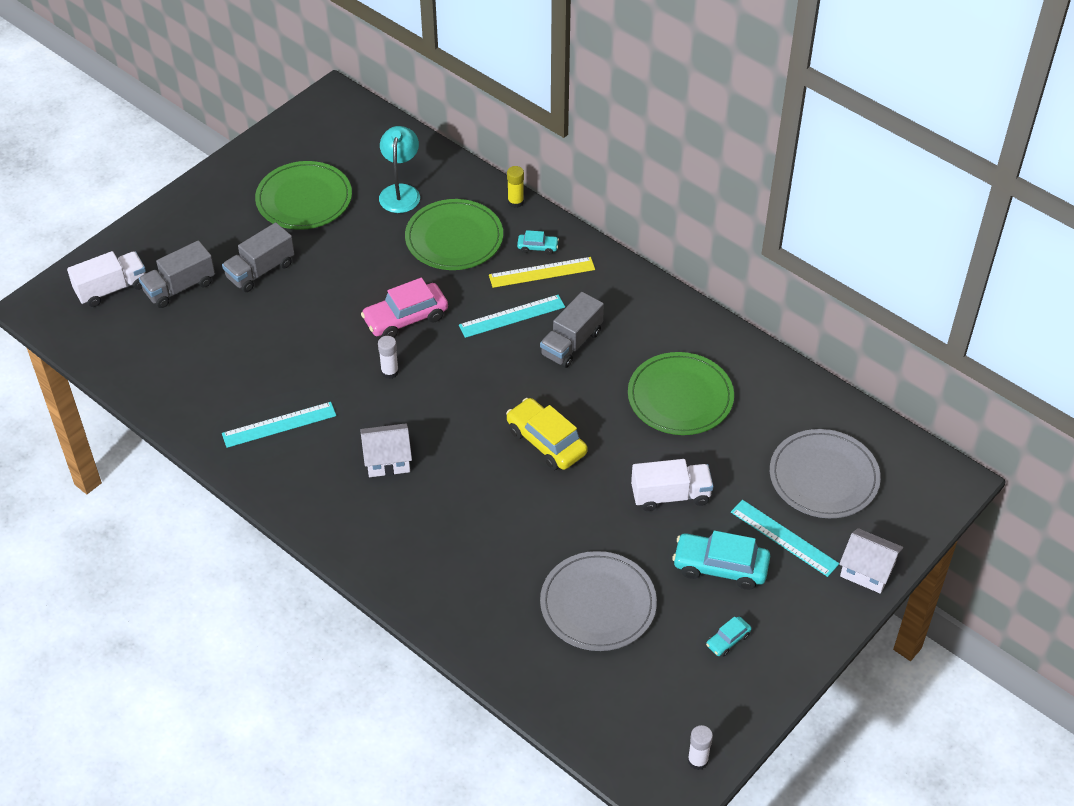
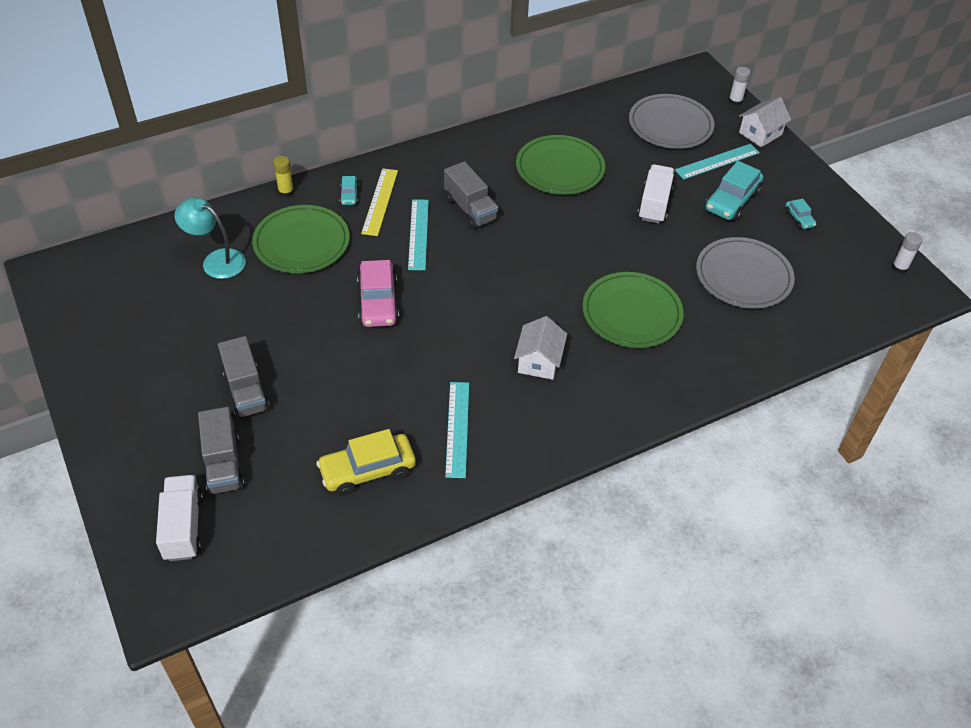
camera: 70 degrees left, 0 degrees up
(304, 199) = (171, 331): green plate -> green plate (631, 313)
(390, 372) = (436, 331): white glue stick -> white glue stick (735, 101)
(537, 247) = (349, 195): turquoise car -> turquoise car turned 150 degrees clockwise
(546, 442) = (568, 255): yellow car -> yellow car (367, 470)

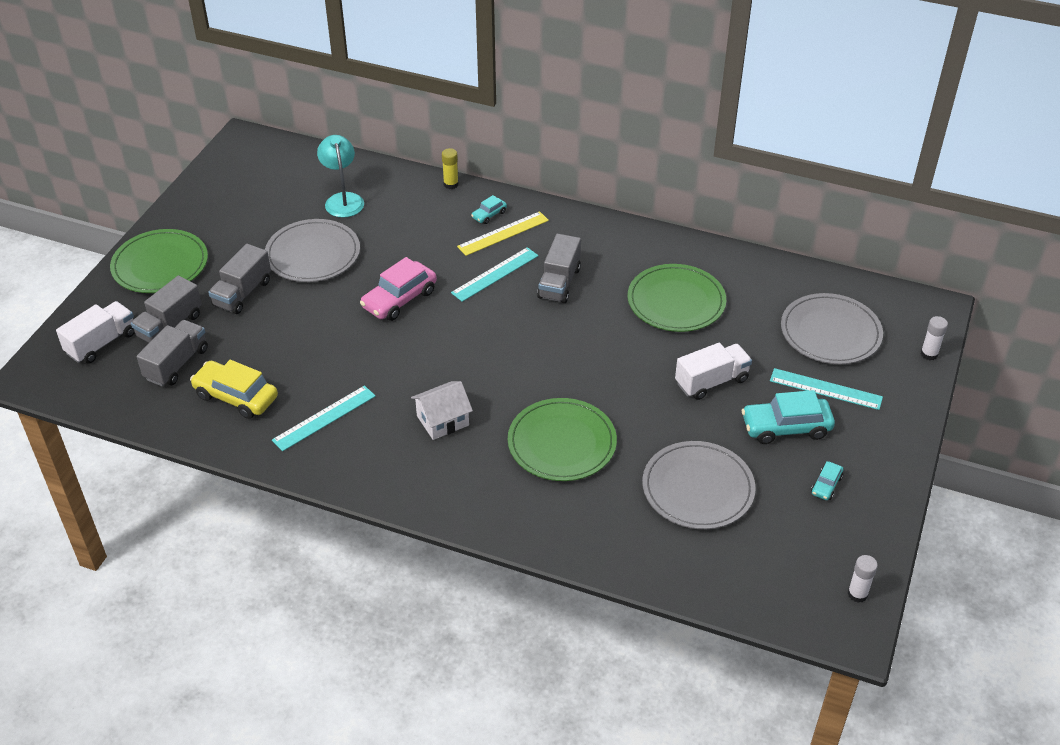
camera: 50 degrees right, 5 degrees down
(257, 319) = (313, 254): none -> grey plate
(278, 487) = (177, 364): none -> grey truck
(301, 242) = (410, 225): green plate -> green plate (160, 265)
(760, 133) = (908, 395): white house -> none

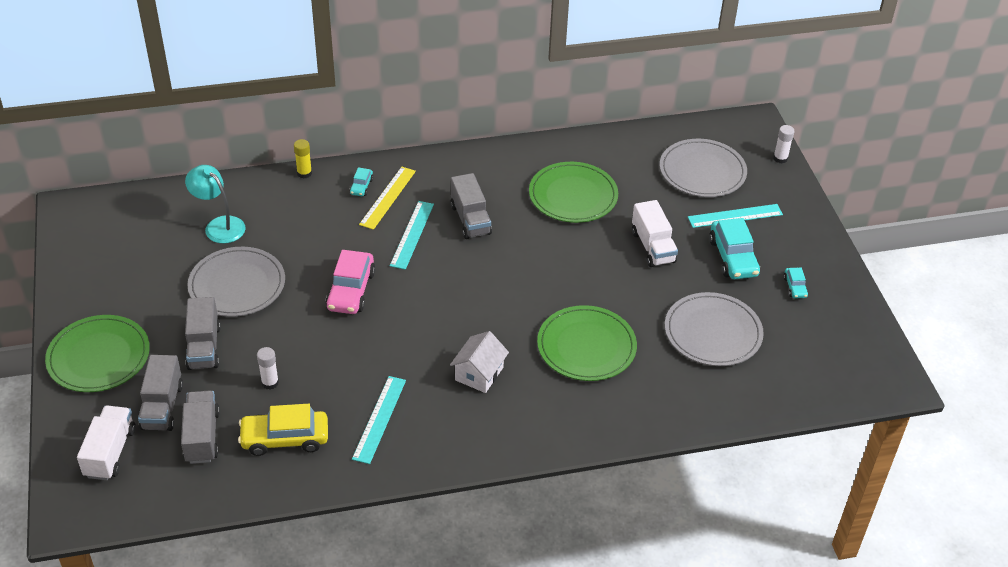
camera: 35 degrees left, 0 degrees up
(711, 382) = (652, 247): white truck -> white truck turned 135 degrees clockwise
(786, 427) = (733, 257): turquoise car -> turquoise car turned 60 degrees counterclockwise
(857, 594) = (879, 354): white glue stick -> white glue stick (270, 383)

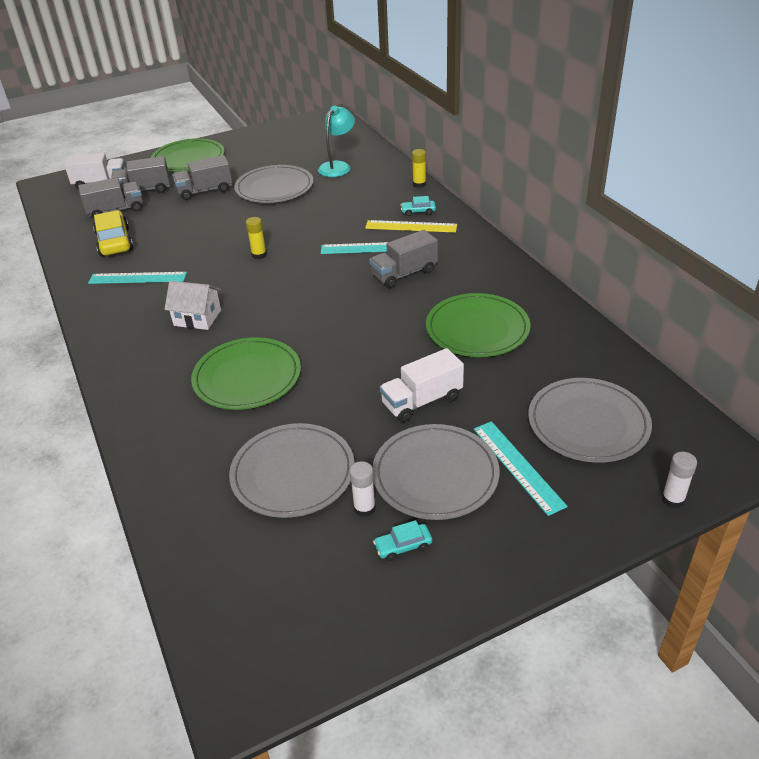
camera: 80 degrees right, 5 degrees down
(270, 383) = (172, 223): white glue stick -> white glue stick (364, 508)
(351, 290) = (284, 234): pink car -> none
(383, 315) = (259, 255): none -> yellow glue stick
(733, 257) = (435, 474): turquoise car -> grey plate

